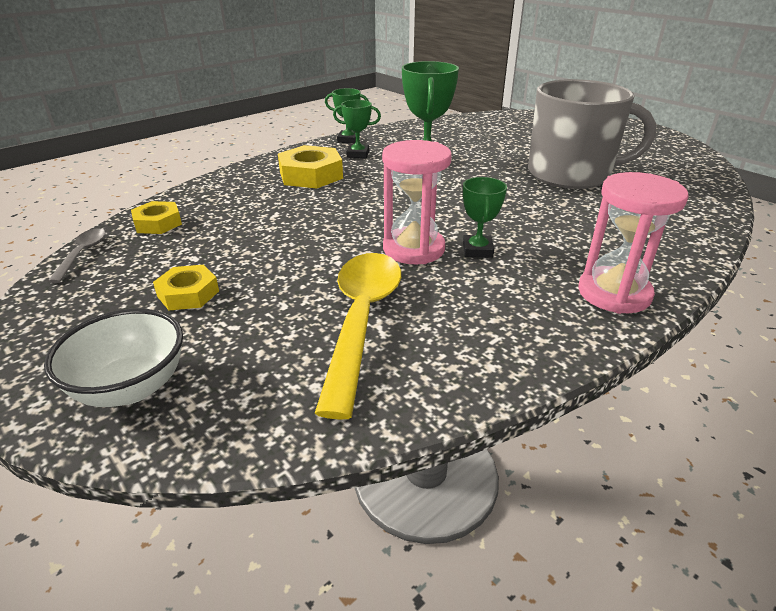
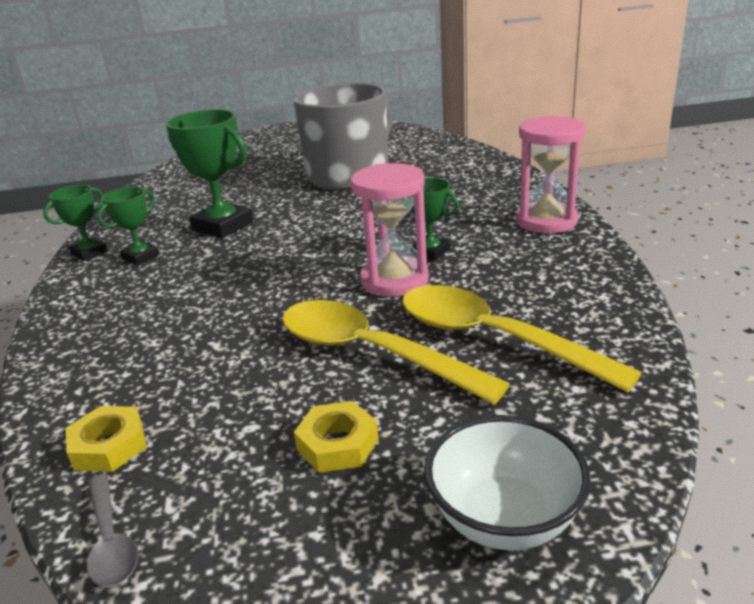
camera: 55 degrees left, 5 degrees down
(82, 254) = (111, 540): grey spoon -> grey spoon turned 150 degrees counterclockwise
(302, 272) = (371, 353): none -> yellow spoon
(311, 175) = (147, 298): yellow nut -> none

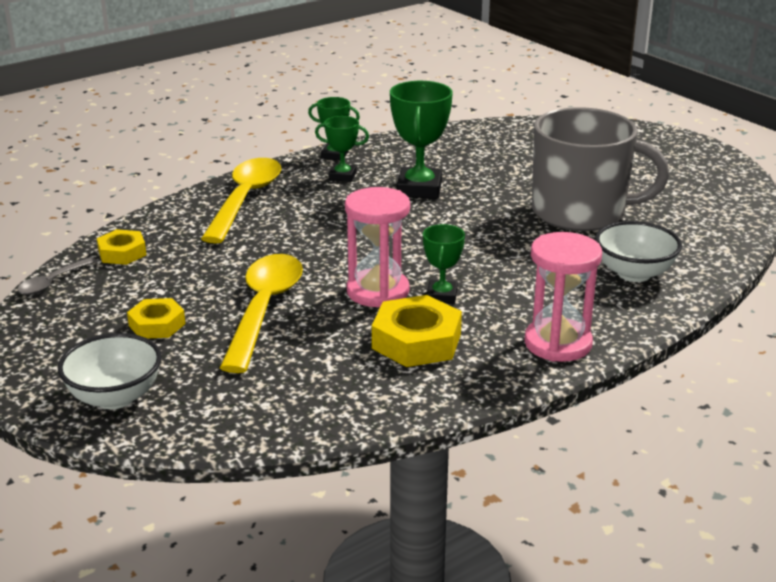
camera: 60 degrees right, 0 degrees up
(462, 177) = (634, 273): none -> white bowl
(493, 338) = (313, 355): yellow spoon -> yellow spoon (245, 199)
(502, 278) = (416, 341): none -> yellow nut

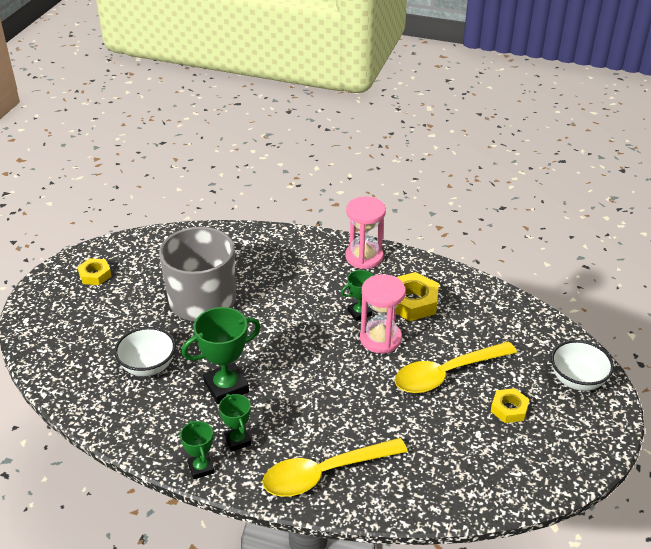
camera: 125 degrees left, 10 degrees up
(53, 282) = (528, 496): grey spoon -> none
(122, 253) = (460, 488): yellow nut -> yellow nut (95, 275)
(634, 273) = (266, 255): white bowl -> white bowl (148, 366)

